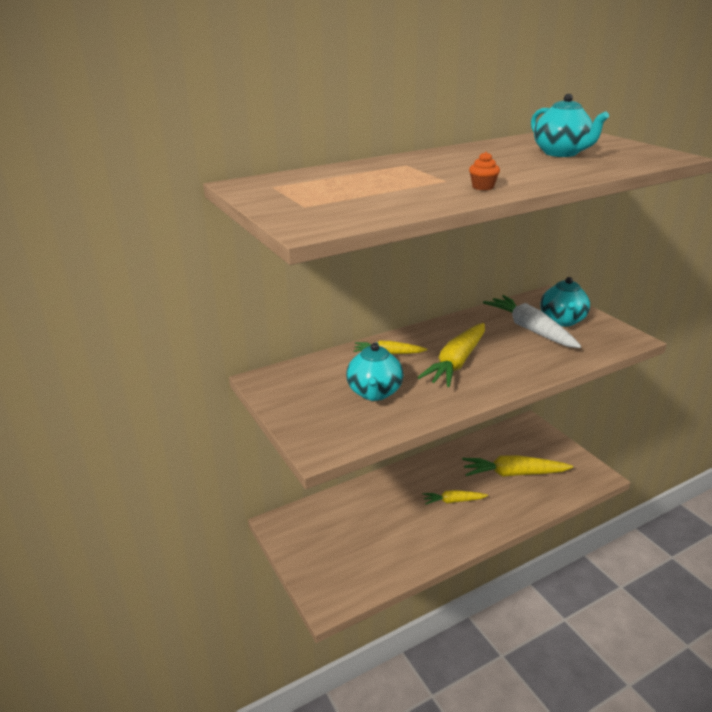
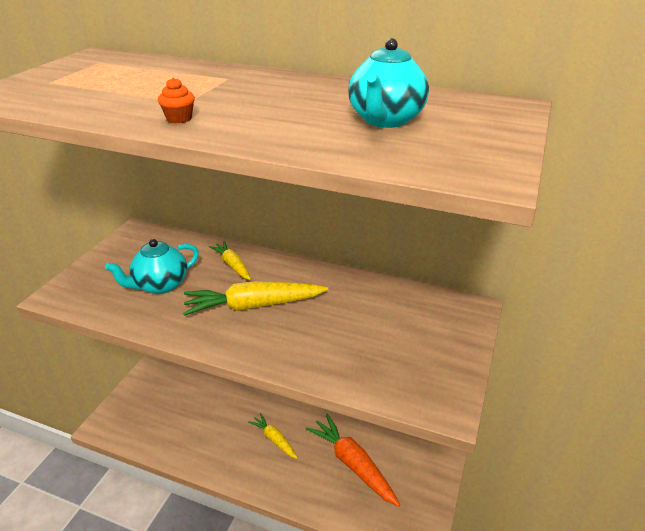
camera: 50 degrees right, 5 degrees up
(513, 474) = (352, 464): yellow carrot -> orange carrot
(530, 329) = (374, 324): white carrot -> none
(562, 321) = (422, 339): turquoise teapot -> none

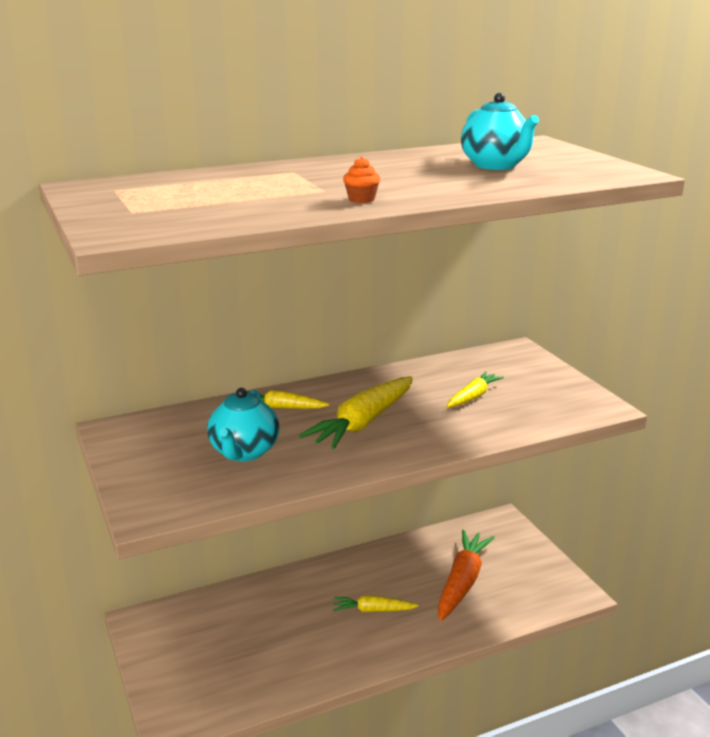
camera: 45 degrees left, 10 degrees down
(352, 464) = (462, 582): orange carrot -> orange carrot turned 105 degrees clockwise
(360, 330) = (473, 396): none -> yellow carrot

